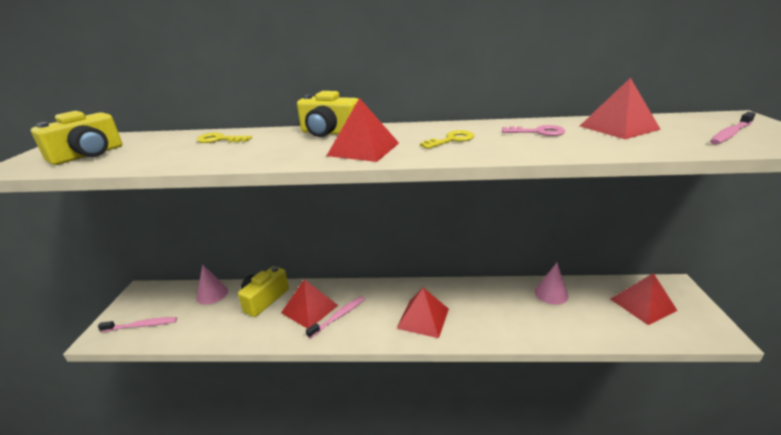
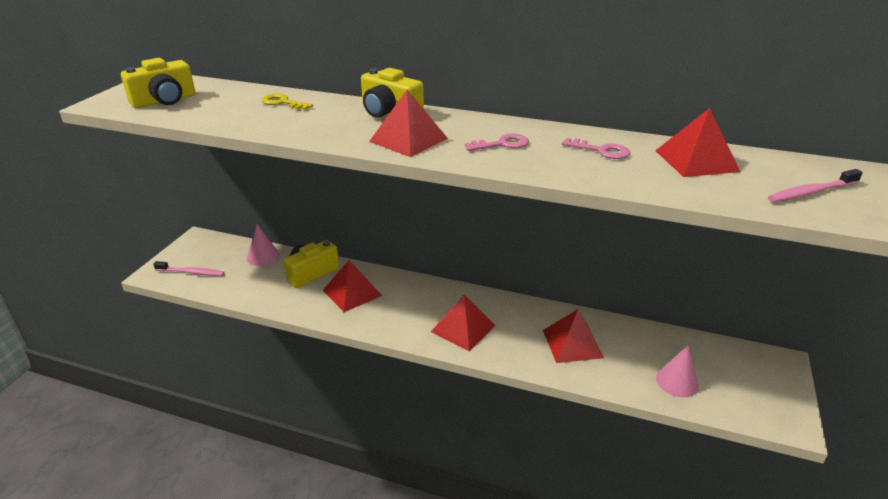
camera: 15 degrees right, 5 degrees up
(338, 316) = (378, 307): pink toothbrush -> none
(451, 140) = (502, 144): yellow key -> pink key
(551, 293) = (620, 336): pink cone -> pink cone (677, 381)
(643, 304) = (721, 372): red pyramid -> red pyramid (572, 343)

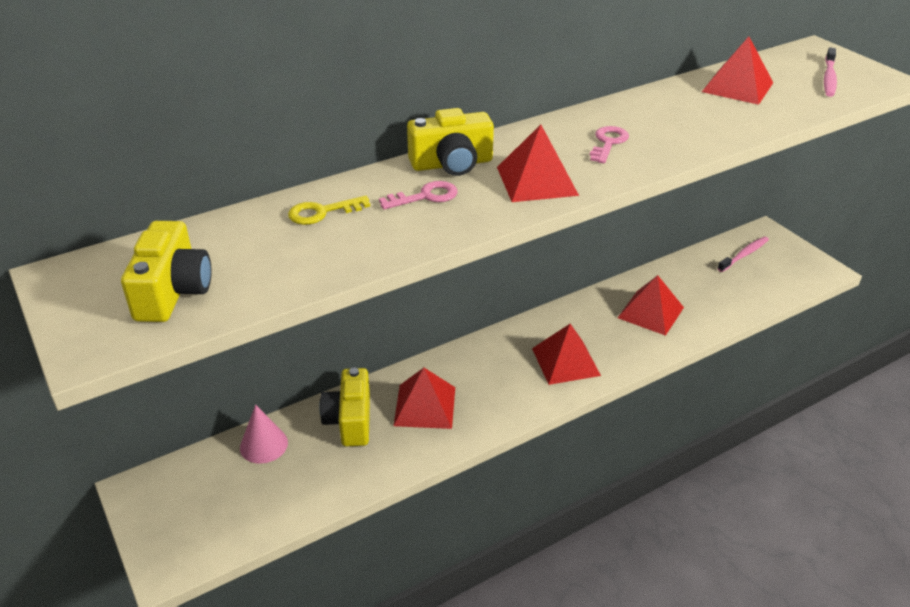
camera: 50 degrees left, 5 degrees up
(191, 272) = (214, 526): pink toothbrush -> pink toothbrush (744, 255)
(601, 151) = (675, 110): pink key -> pink key (425, 196)
(677, 381) = (743, 290): pink cone -> none

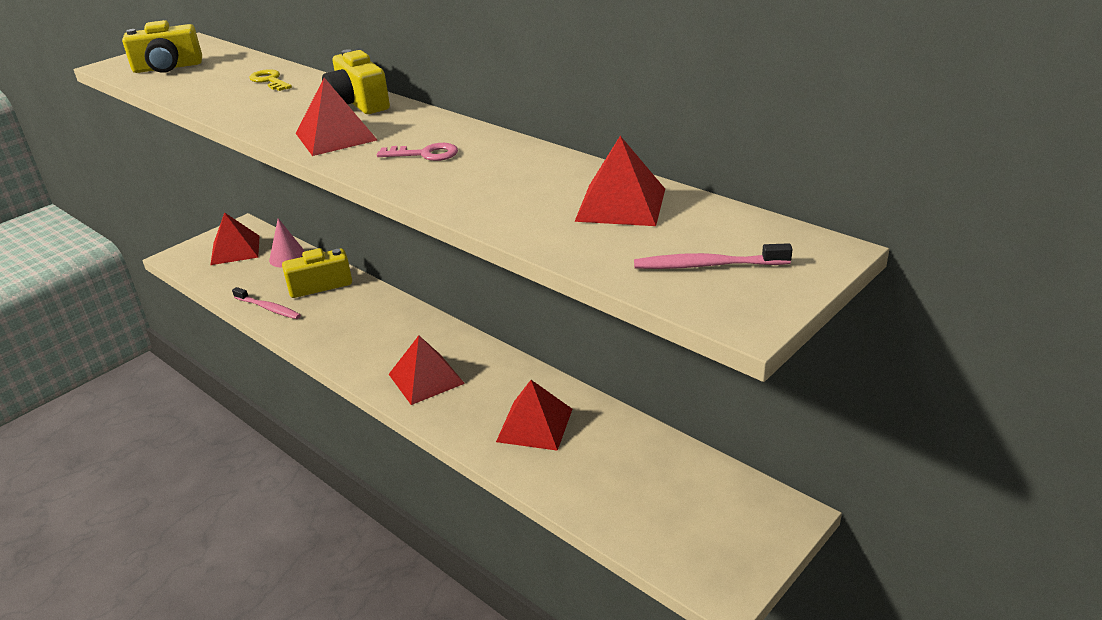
camera: 75 degrees right, 5 degrees down
(425, 196) = (299, 104): pink key -> none
(425, 406) = (343, 314): red pyramid -> red pyramid (235, 250)
(744, 255) = (710, 495): pink toothbrush -> pink toothbrush (268, 308)

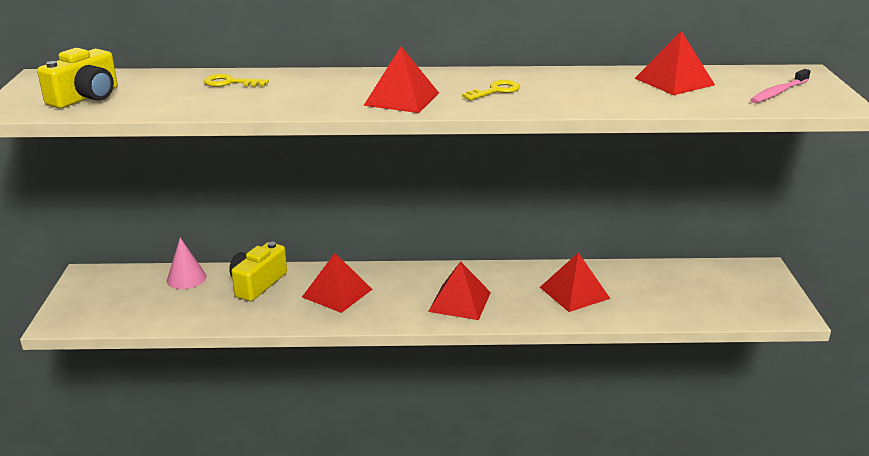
camera: 45 degrees left, 5 degrees down
(235, 250) = (118, 293): red pyramid -> red pyramid (337, 293)
(268, 308) = (242, 317): pink toothbrush -> none
(358, 103) = (357, 78): yellow camera -> none
(425, 154) = (495, 91): pink key -> yellow key

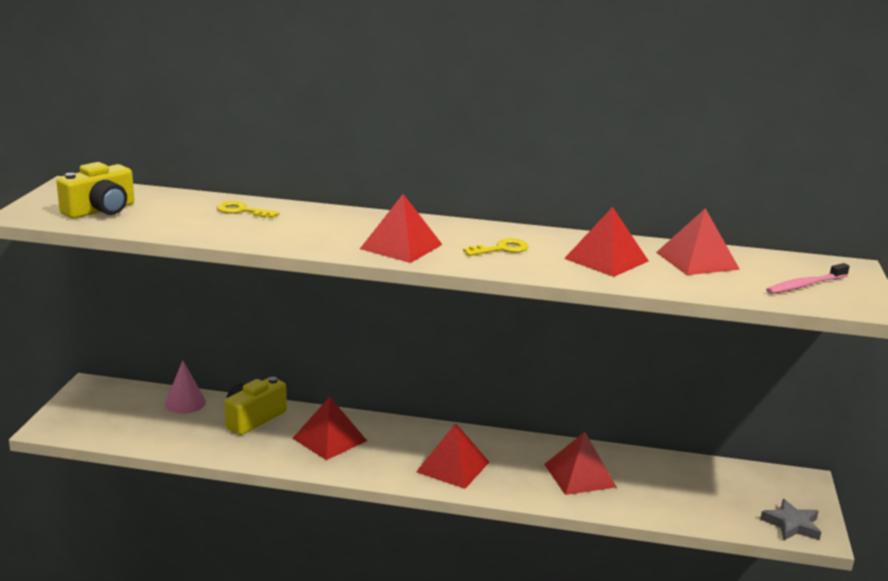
camera: 10 degrees right, 5 degrees down
(595, 89) = (606, 259): none -> red pyramid
(769, 309) = (792, 525): none -> grey star

